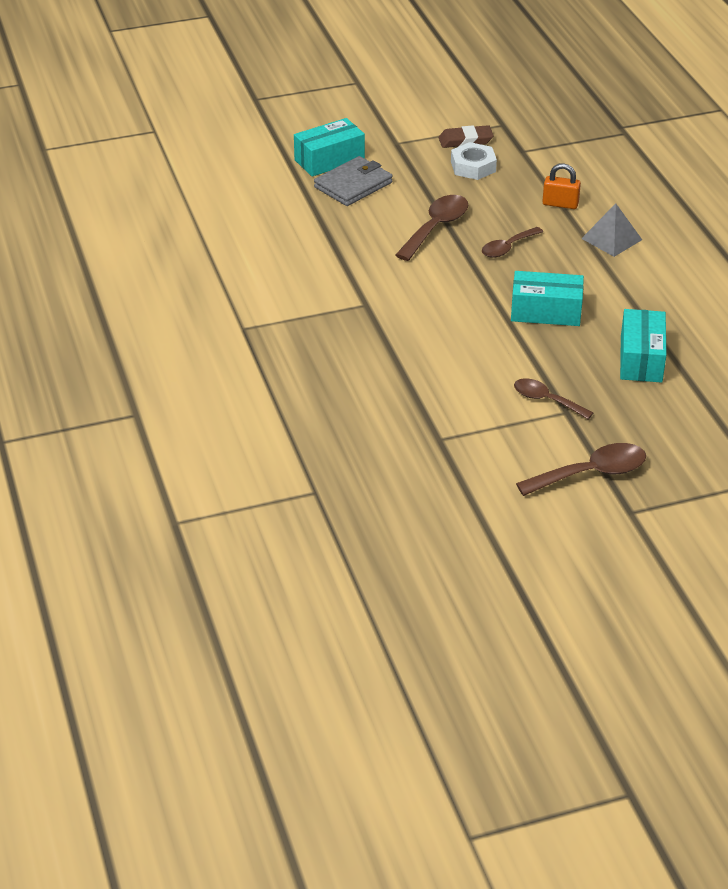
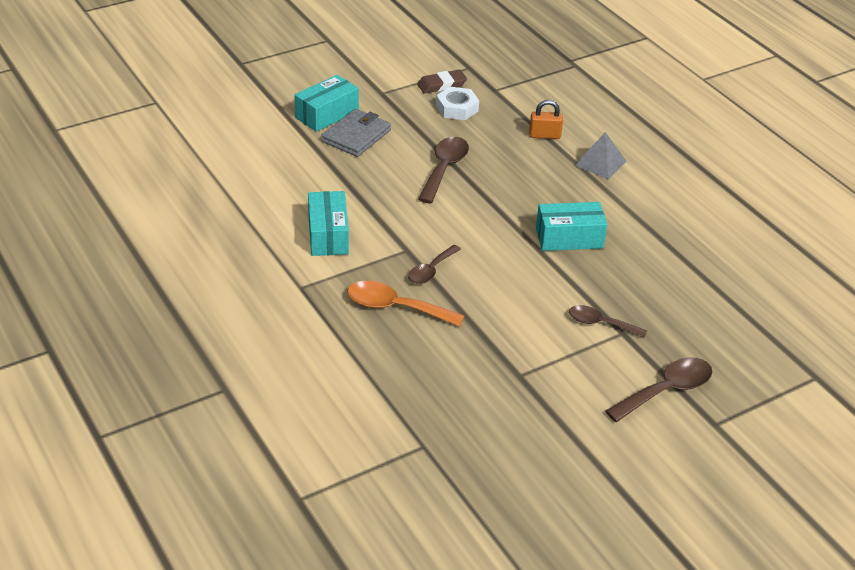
camera: 15 degrees left, 0 degrees up
(334, 359) = (395, 307): none -> orange spoon
(507, 248) = (514, 181): brown spoon -> brown spoon (431, 270)
(641, 359) = (667, 273): turquoise box -> turquoise box (328, 235)

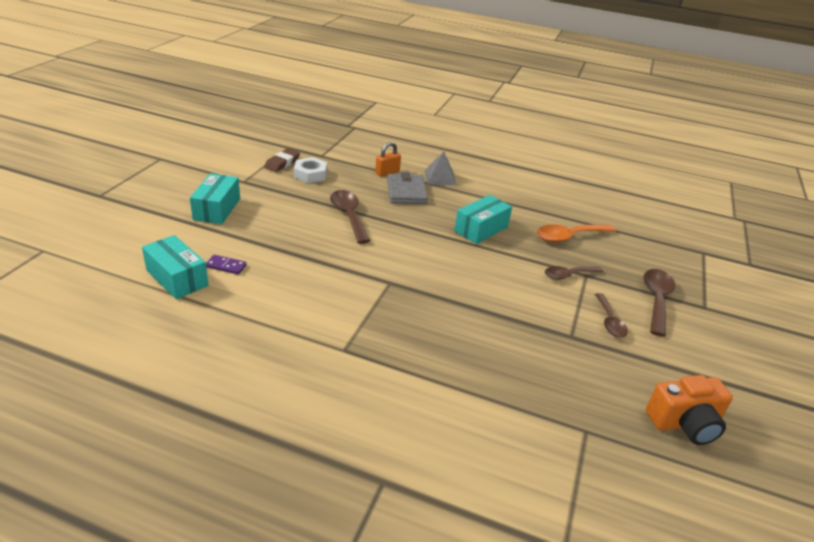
camera: 40 degrees left, 5 degrees down
(280, 174) = (226, 266): none -> purple domino
(328, 235) = (319, 297): turquoise box -> turquoise box (177, 278)
(356, 136) = (258, 216): grey wallet -> grey wallet (406, 192)
(395, 307) = (434, 329): orange spoon -> orange spoon (569, 237)
(431, 270) = (425, 289): brown spoon -> brown spoon (609, 321)
(522, 491) = (684, 423): none -> orange camera

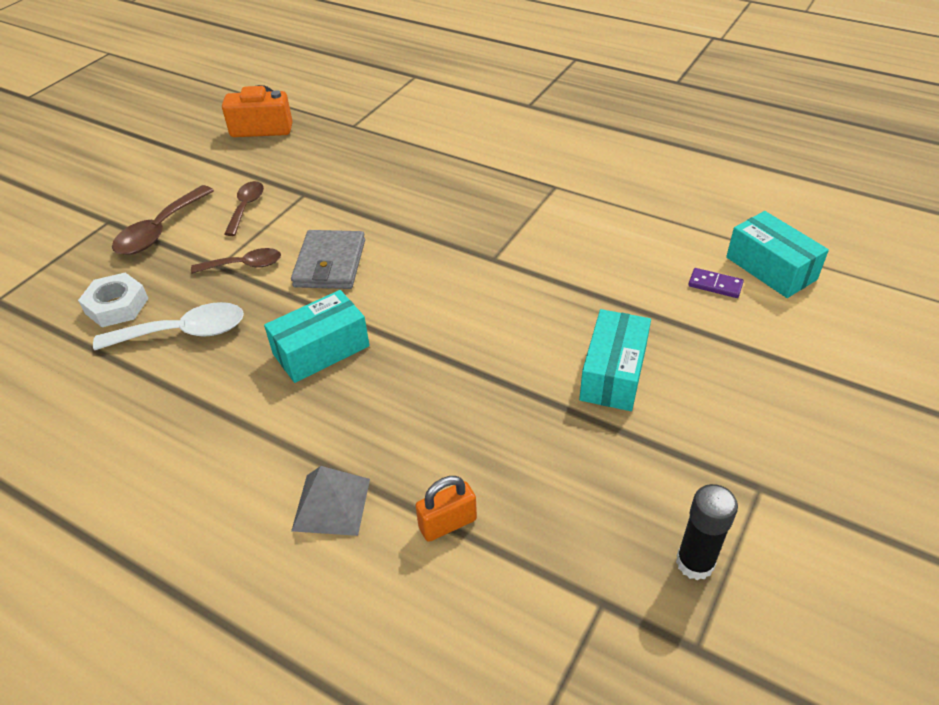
camera: 165 degrees left, 10 degrees up
(217, 209) = (777, 400): turquoise box -> turquoise box (613, 374)
(282, 163) = (695, 563): brown eraser -> black glue stick
(310, 174) = (622, 514): white nut -> white nut (116, 306)
(349, 216) = (542, 382): brown spoon -> none
(406, 192) = (421, 451): grey wallet -> grey wallet (330, 263)
(569, 237) = (184, 332): orange spoon -> white spoon

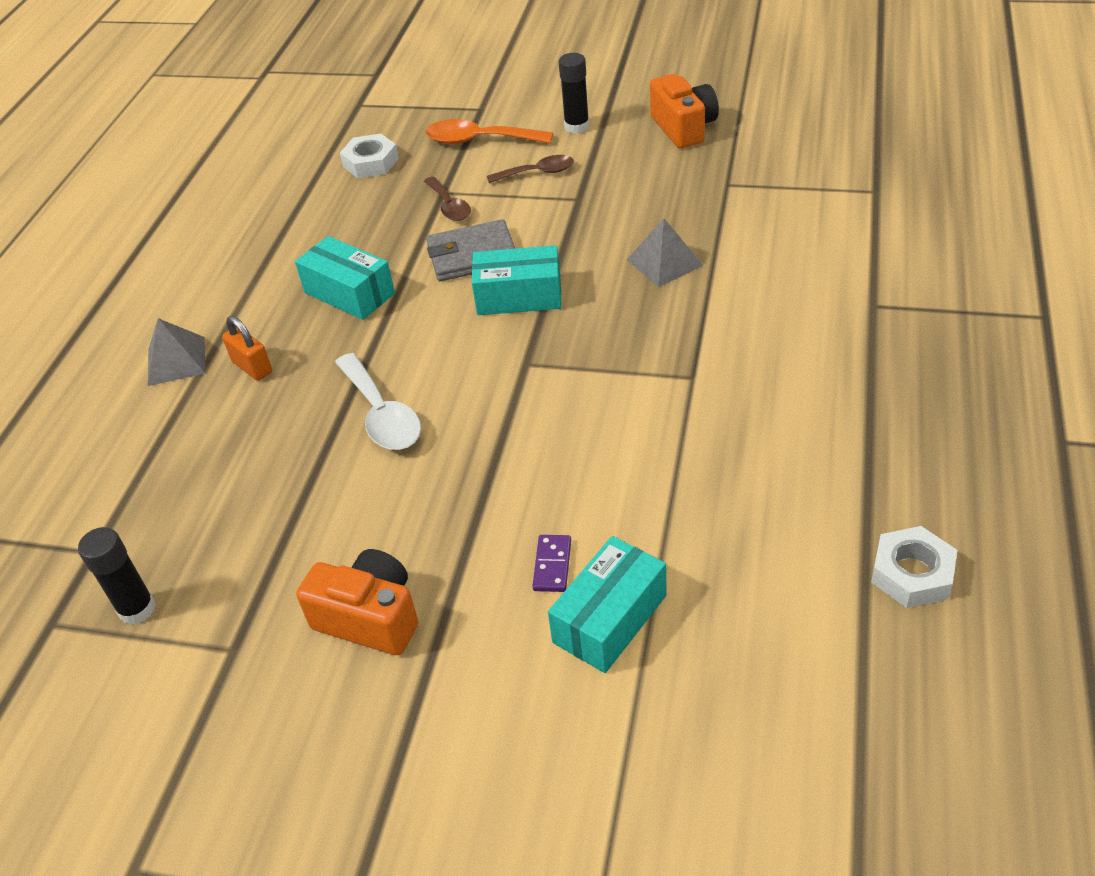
camera: 75 degrees right, 0 degrees up
(160, 230) = (479, 140): brown spoon -> orange spoon
(184, 332) = (349, 210): white spoon -> white spoon (382, 414)
(201, 175) = (577, 126): none -> black glue stick
(421, 171) = (664, 262): none -> grey pyramid
(447, 523) = (164, 433): orange padlock -> orange padlock (252, 367)
(613, 374) = (370, 501): turquoise box -> turquoise box (519, 296)
(743, 391) = (370, 618): none -> orange camera
(761, 150) = (912, 573): none -> white nut

